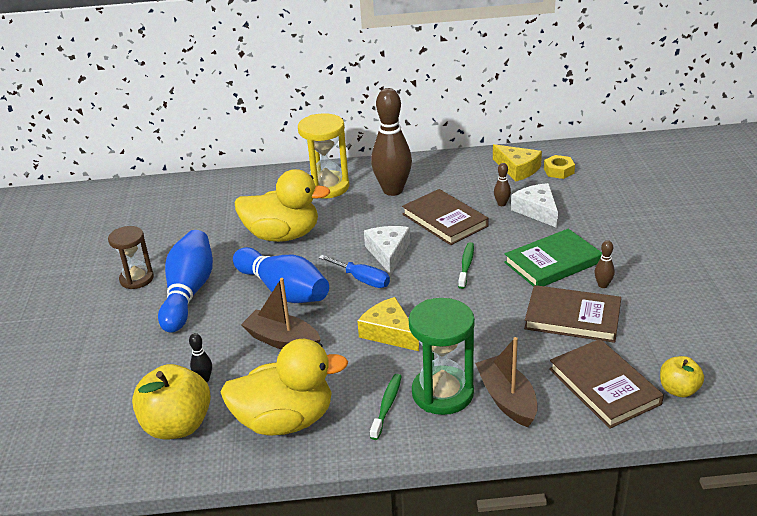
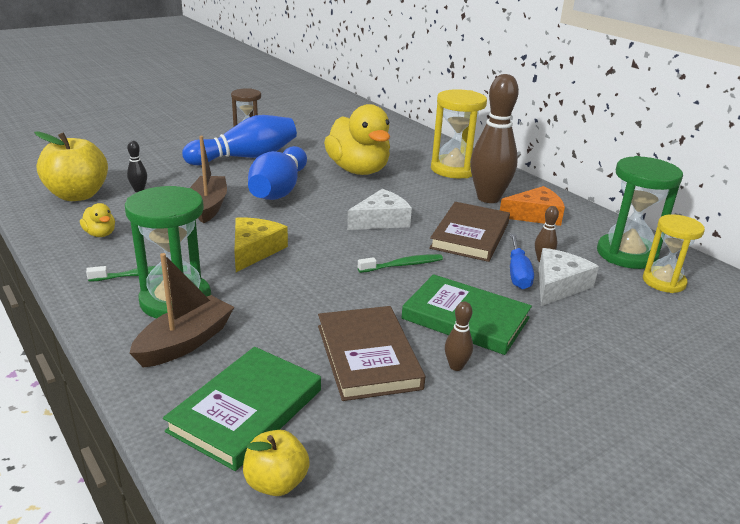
camera: 55 degrees right, 5 degrees down
(285, 420) = (100, 234): yellow duck -> yellow duck, size x0.41
(362, 280) = (326, 218): blue screwdriver -> blue screwdriver (518, 273)
(436, 181) = (535, 215): none -> orange cheese
(517, 169) = (626, 254): yellow cheese -> green hourglass
(558, 171) = (663, 282): yellow nut -> yellow hourglass
(604, 386) = (246, 410): brown book -> green book

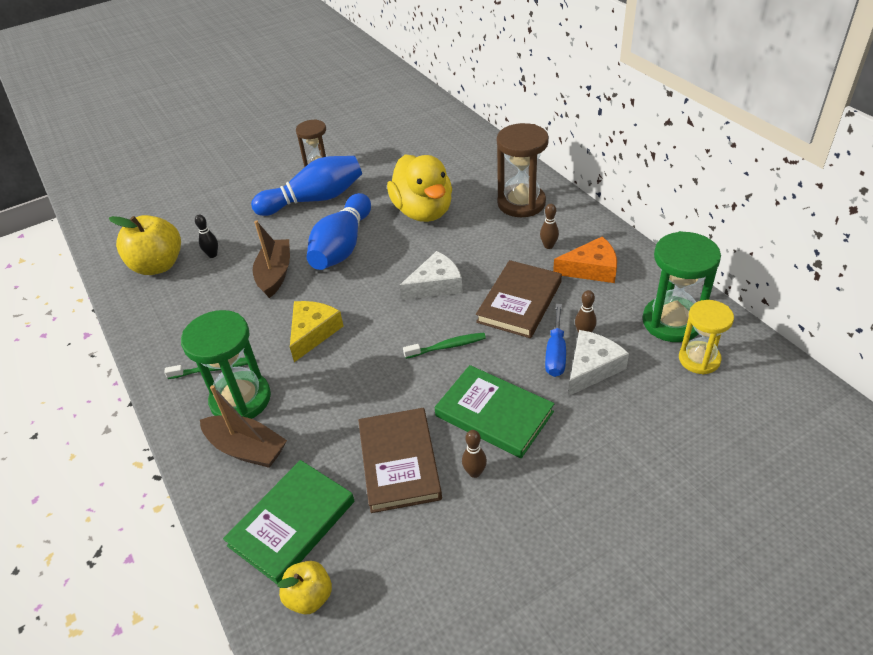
camera: 10 degrees right, 15 degrees up
(100, 234) = (178, 317): yellow duck -> none
(185, 342) = (246, 449): brown boat -> brown boat turned 75 degrees clockwise
(454, 169) = (521, 203): yellow hourglass -> brown hourglass
(488, 198) = (548, 246): brown bowling pin -> brown bowling pin, size x0.41

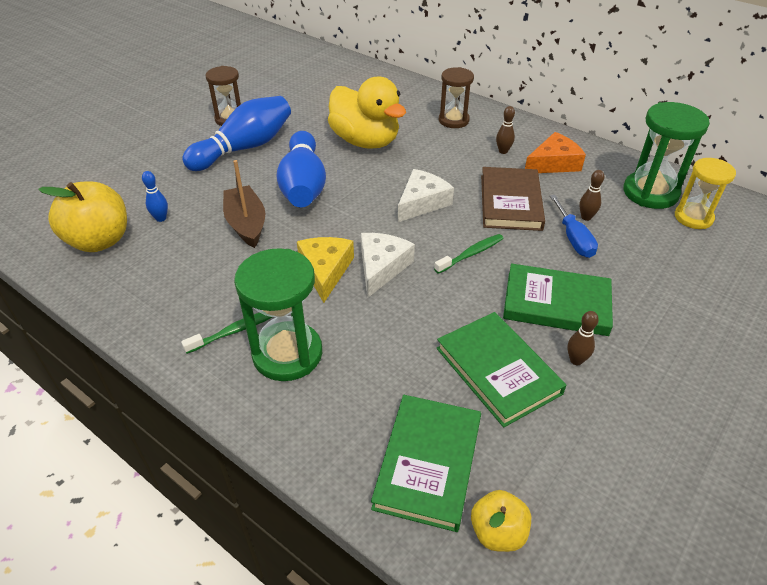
camera: 25 degrees left, 0 degrees up
(212, 255) = (161, 218): black bowling pin -> blue bowling pin
(246, 449) = (327, 402): brown boat -> none
(399, 462) = (497, 370): brown book -> green book
(521, 203) = (453, 120): brown hourglass -> brown hourglass, size x0.66
(592, 368) = (613, 244): white cheese -> white cheese (381, 267)

